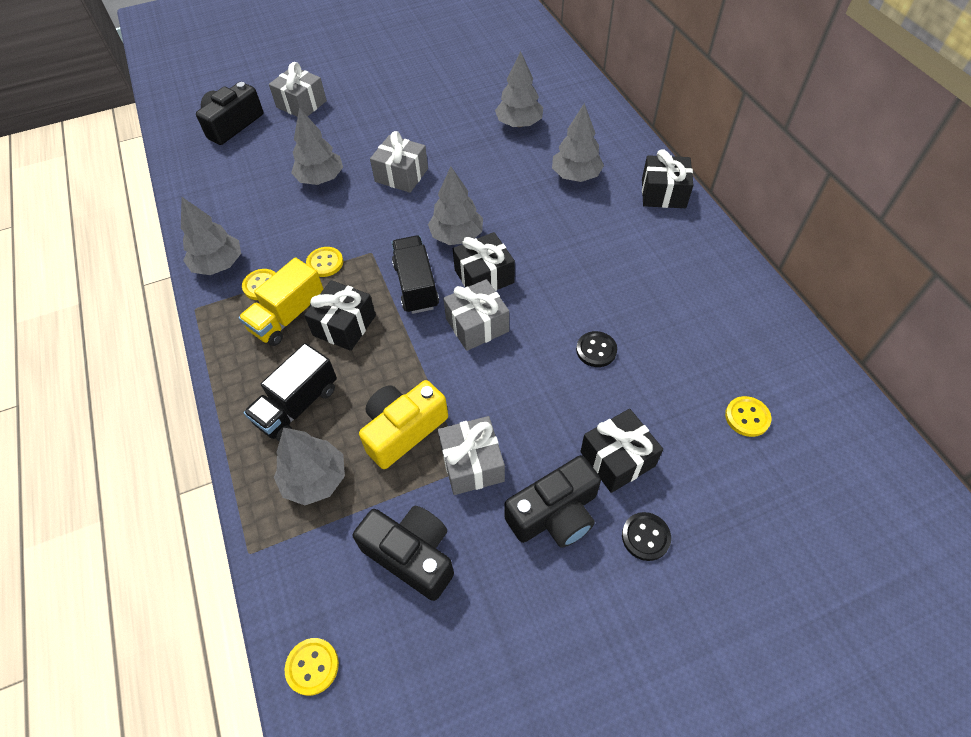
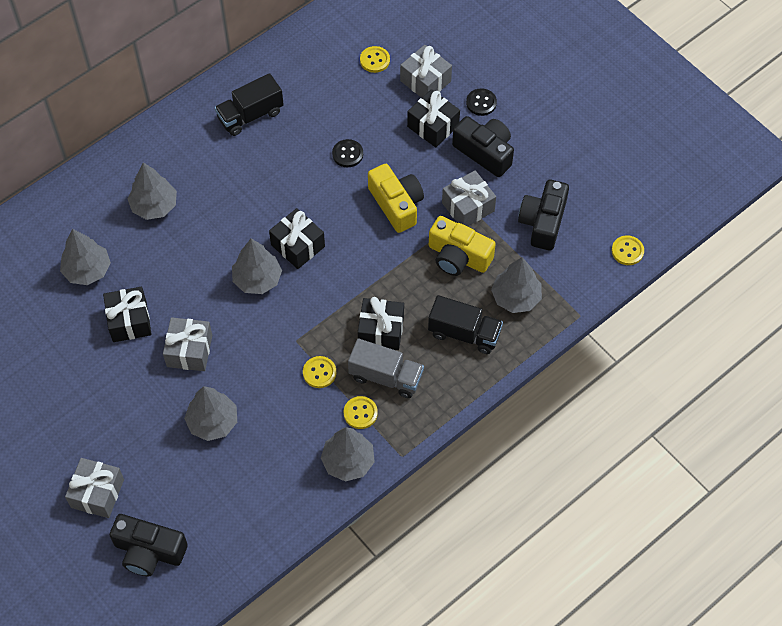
camera: 110 degrees left, 5 degrees up
(288, 316) = (386, 377): yellow truck -> grey truck
(416, 286) = (323, 292): black truck -> black truck (250, 115)
(477, 325) = (349, 237): grey gift -> grey gift (425, 81)
(505, 383) = (396, 204): none -> yellow camera
(663, 193) = (162, 136): black gift -> black gift (129, 321)

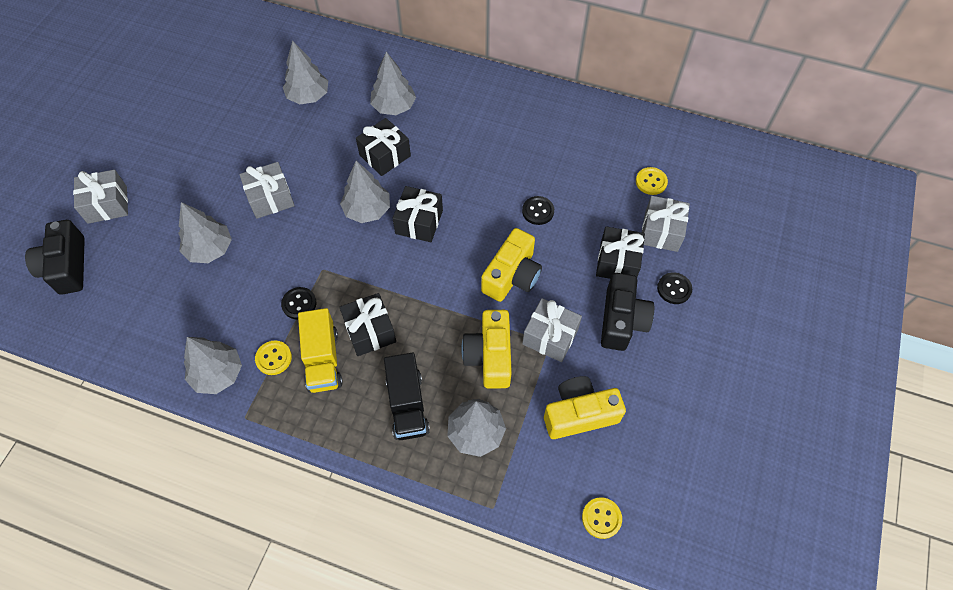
camera: 60 degrees right, 0 degrees up
(129, 321) = (277, 145): black gift -> black gift (385, 155)
(250, 115) = (525, 124): black truck -> none
(319, 373) = (299, 304): yellow button -> black button
(386, 377) = (323, 360): grey truck -> yellow truck
(543, 222) = (579, 414): black camera -> yellow camera

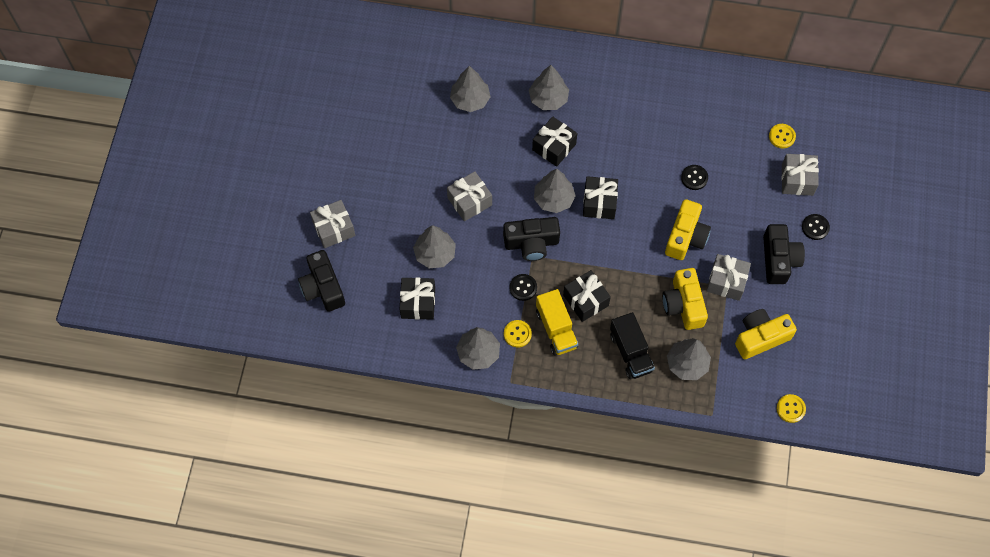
camera: 10 degrees left, 5 degrees up
(326, 254) = (531, 243): none -> black camera
(617, 262) = (767, 212): black gift -> black gift (418, 303)

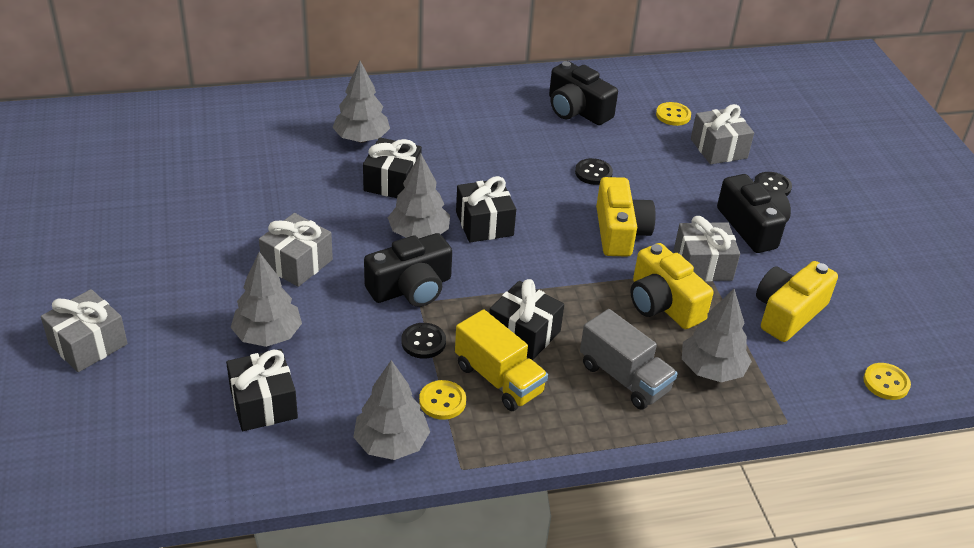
camera: 25 degrees left, 25 degrees down
(323, 287) = (90, 425): black camera -> black camera (577, 110)
(470, 100) = (253, 160): grey tree -> none
(630, 352) = (624, 378): black truck -> grey truck

